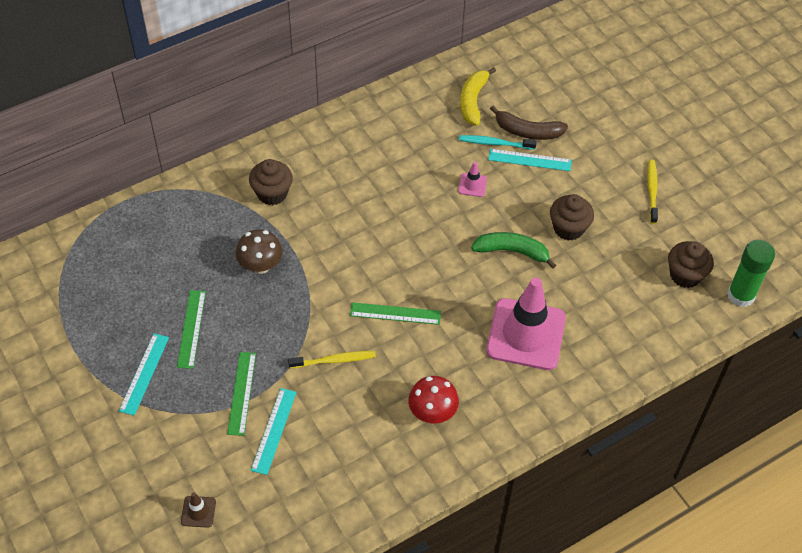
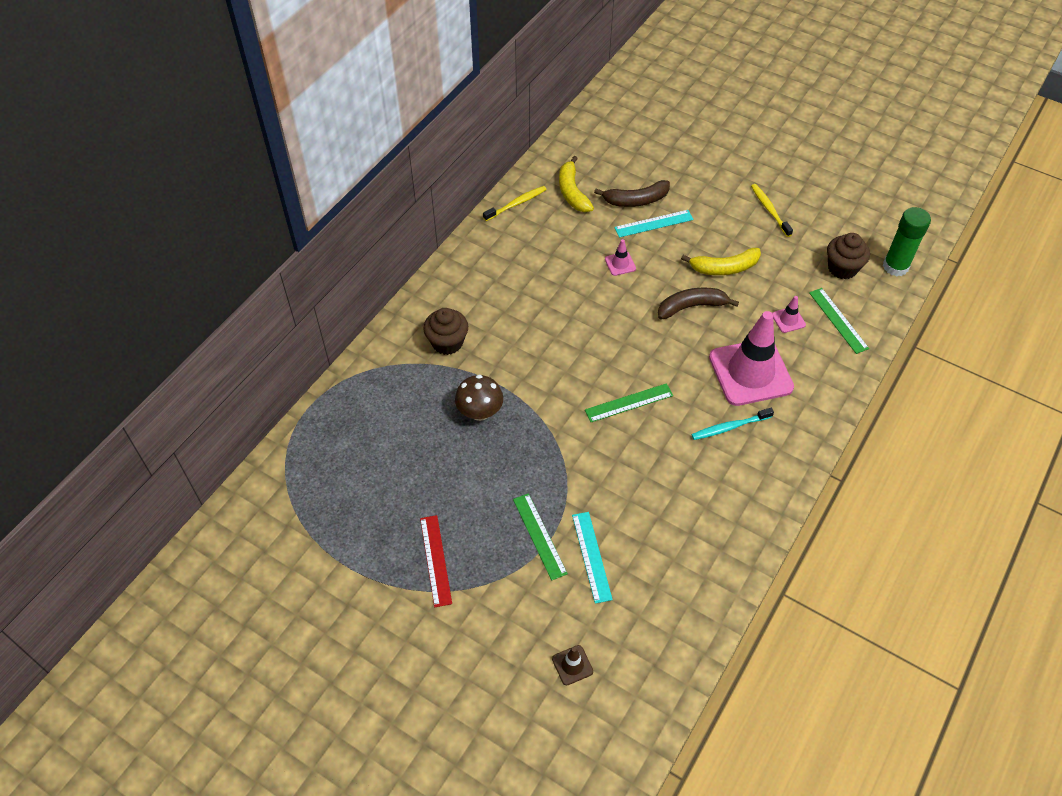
camera: 25 degrees left, 0 degrees up
(144, 373) = (435, 560): turquoise ruler -> red ruler
(191, 329) = (453, 498): green ruler -> green ruler (838, 320)
(334, 360) = (603, 468): yellow toothbrush -> yellow toothbrush (516, 204)
(432, 413) = (719, 475): red mushroom -> none
(494, 143) = (615, 221): turquoise toothbrush -> turquoise toothbrush (729, 427)
(512, 251) = (691, 306): green banana -> brown banana
(568, 228) = (724, 268): brown cupcake -> yellow banana
(596, 301) = (788, 320): none -> pink traffic cone

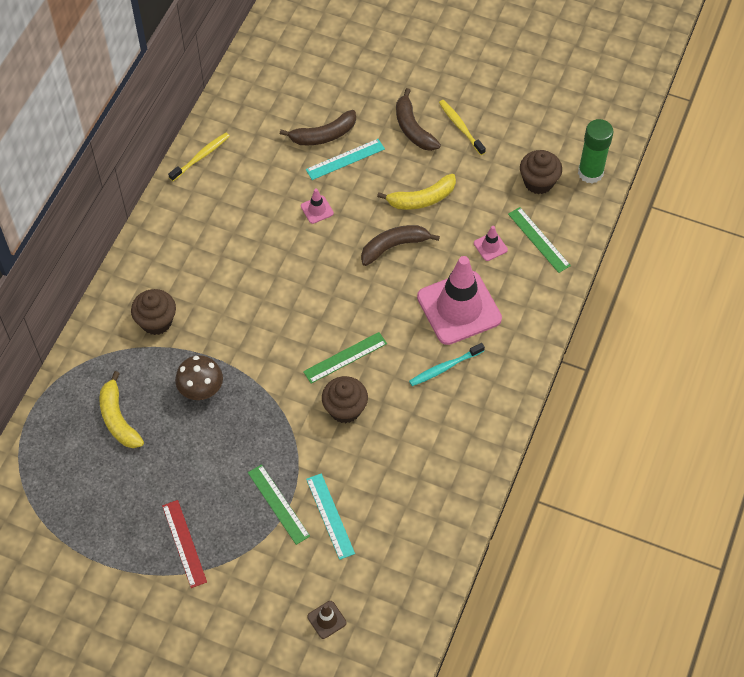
camera: 10 degrees left, 5 degrees up
(572, 192) = (257, 135): yellow banana -> yellow banana (118, 419)
(622, 452) = (345, 409): none -> brown cupcake
(723, 205) = (413, 128): none -> brown banana

